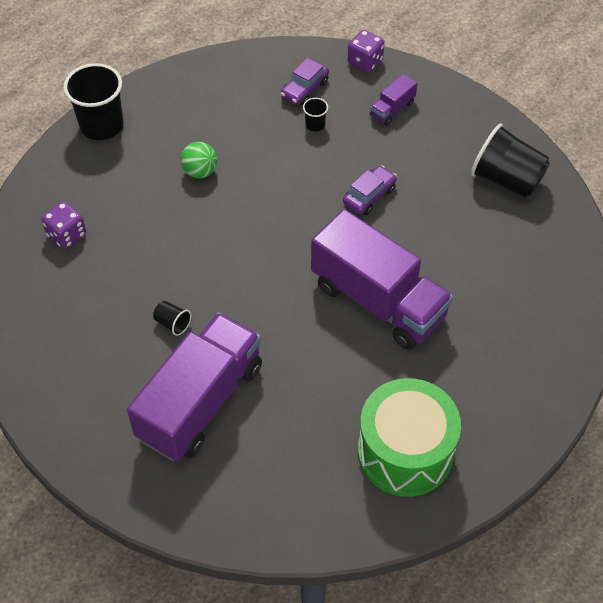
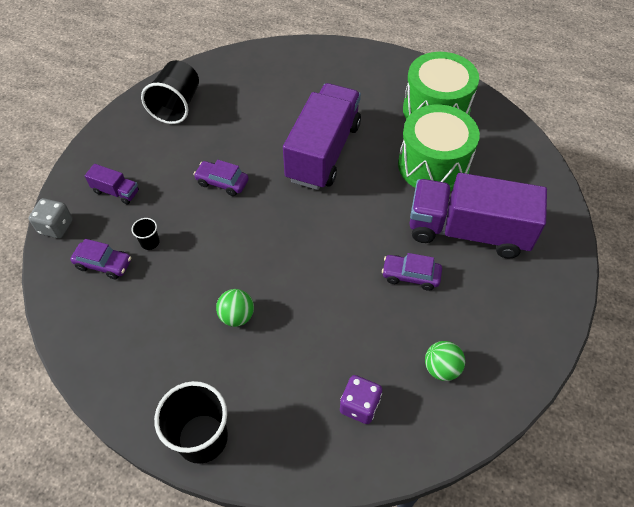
camera: 110 degrees left, 0 degrees up
(63, 309) = (441, 368): none -> green ball
(172, 323) = (410, 276): black cup -> purple car
(311, 408) = (433, 165): none -> green drum
(365, 61) = (56, 227): purple dice -> grey dice

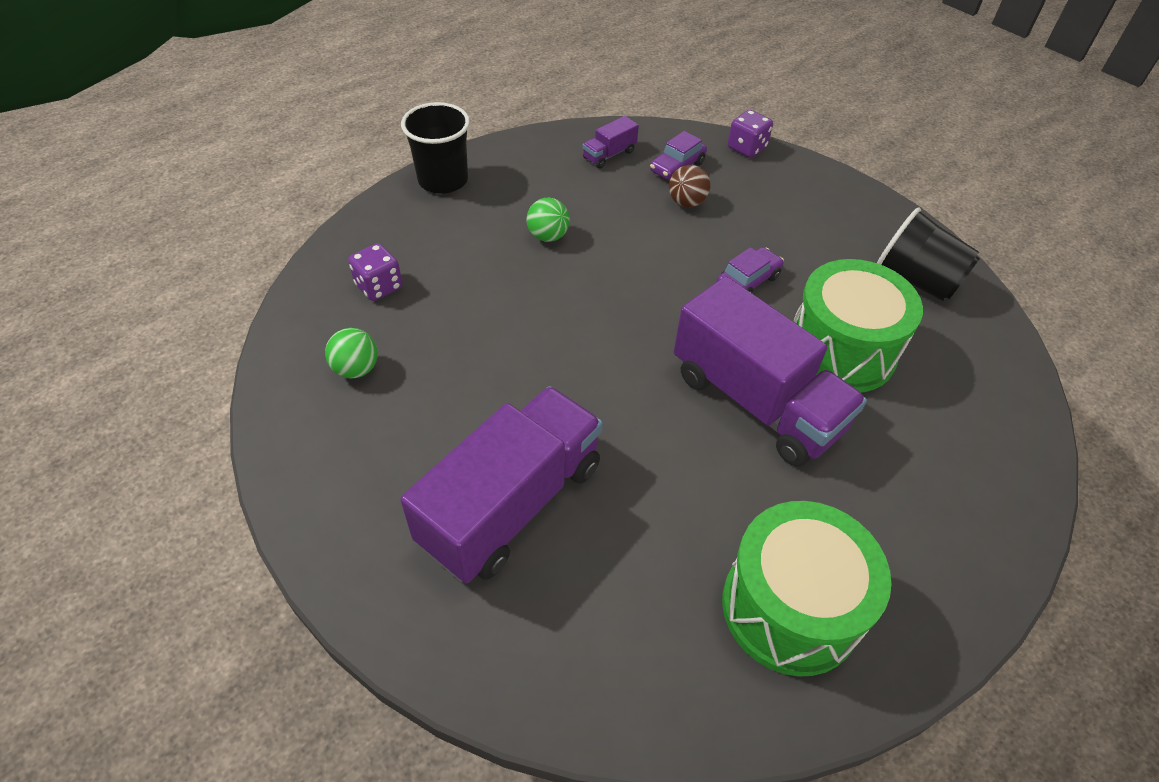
camera: 115 degrees right, 5 degrees down
(56, 227) = (746, 148): grey dice -> purple dice
(116, 192) = (777, 195): purple truck -> purple truck (609, 155)
(150, 242) = (686, 202): black cup -> brown ball
(410, 276) = (490, 400): purple car -> none
(433, 165) = (660, 529): green drum -> green drum (841, 350)

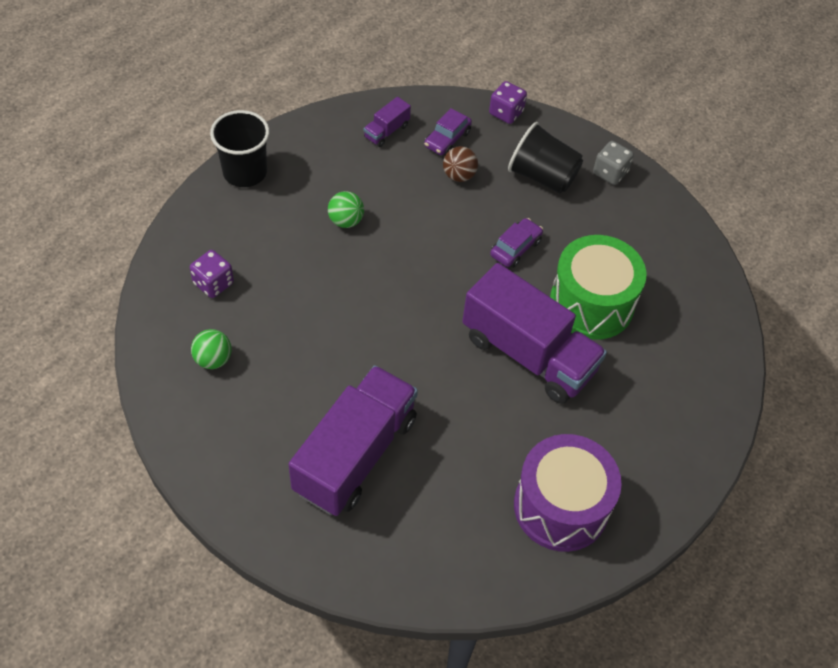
camera: 10 degrees left, 5 degrees up
(790, 607) = (561, 506): green drum -> purple drum
(866, 214) = (610, 173): none -> grey dice
(915, 280) = (650, 234): black cup -> black cup (542, 176)

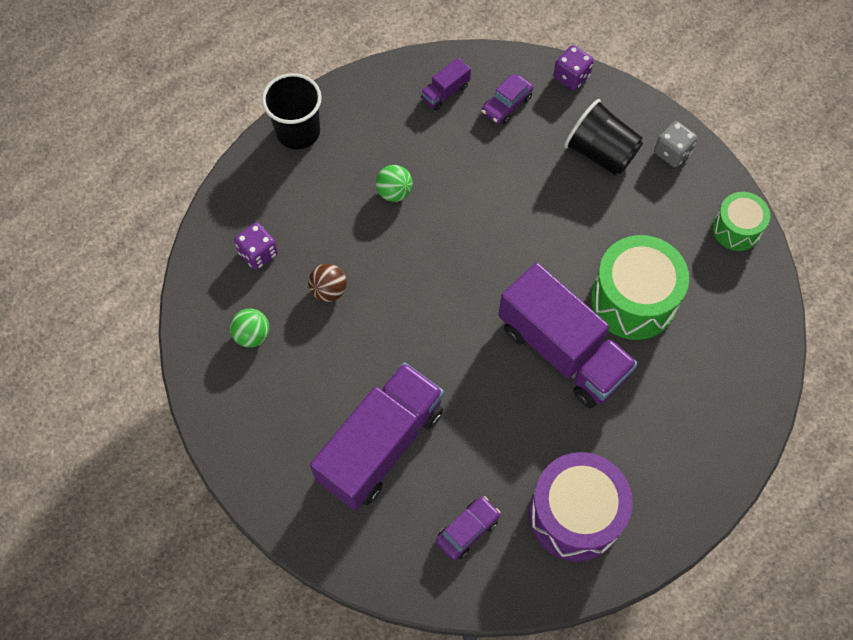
camera: 10 degrees right, 10 degrees up
(459, 175) = (514, 147): brown ball -> brown ball (328, 290)
(515, 248) = (563, 233): purple car -> purple car (467, 530)
(680, 235) = (736, 229): none -> green drum

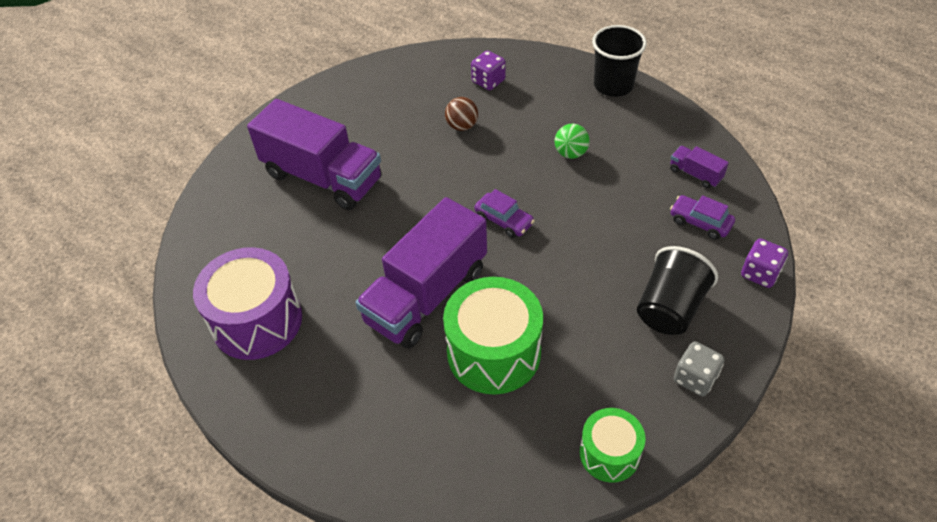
camera: 85 degrees right, 15 degrees down
(252, 335) = (414, 89): green ball -> none
(467, 530) = (246, 243): purple car -> purple car (504, 221)

